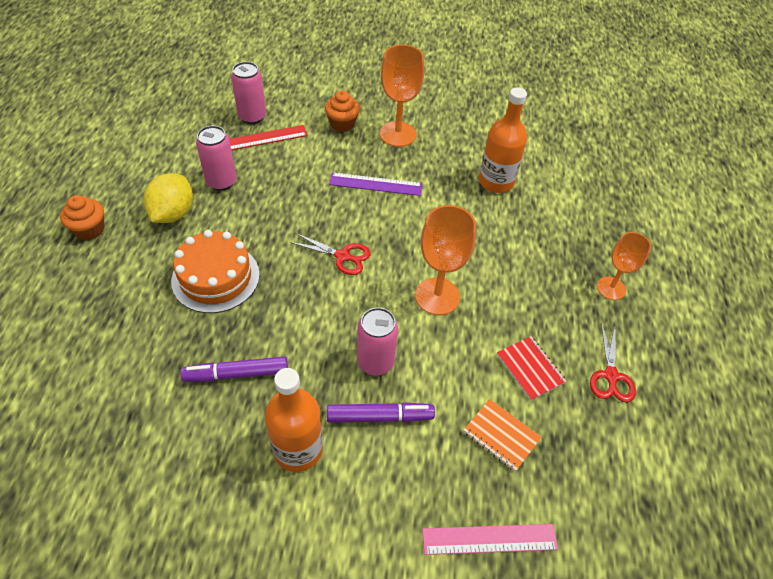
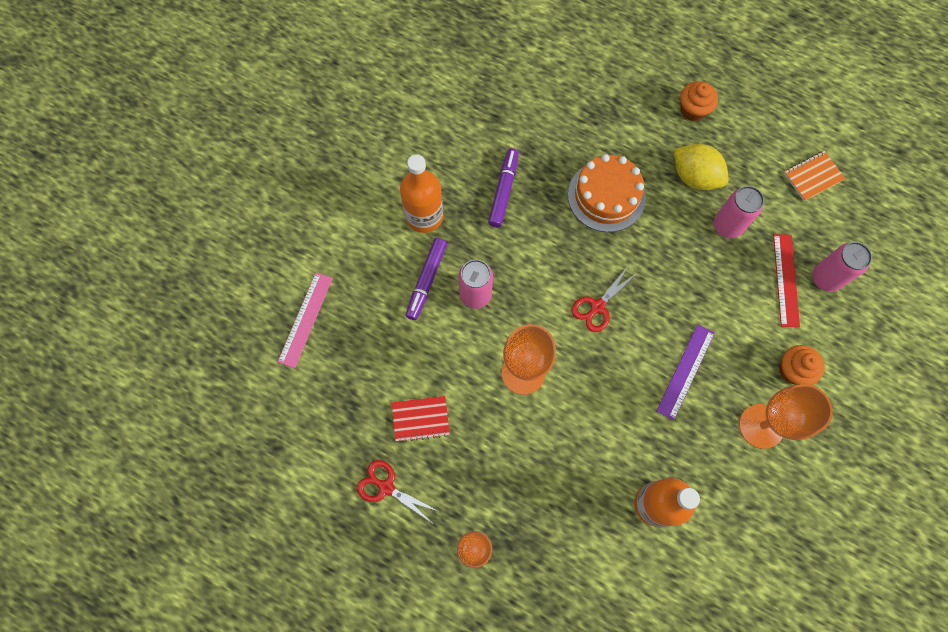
camera: 115 degrees right, 20 degrees up
(501, 435) = (374, 365): orange notebook -> orange notebook (813, 177)

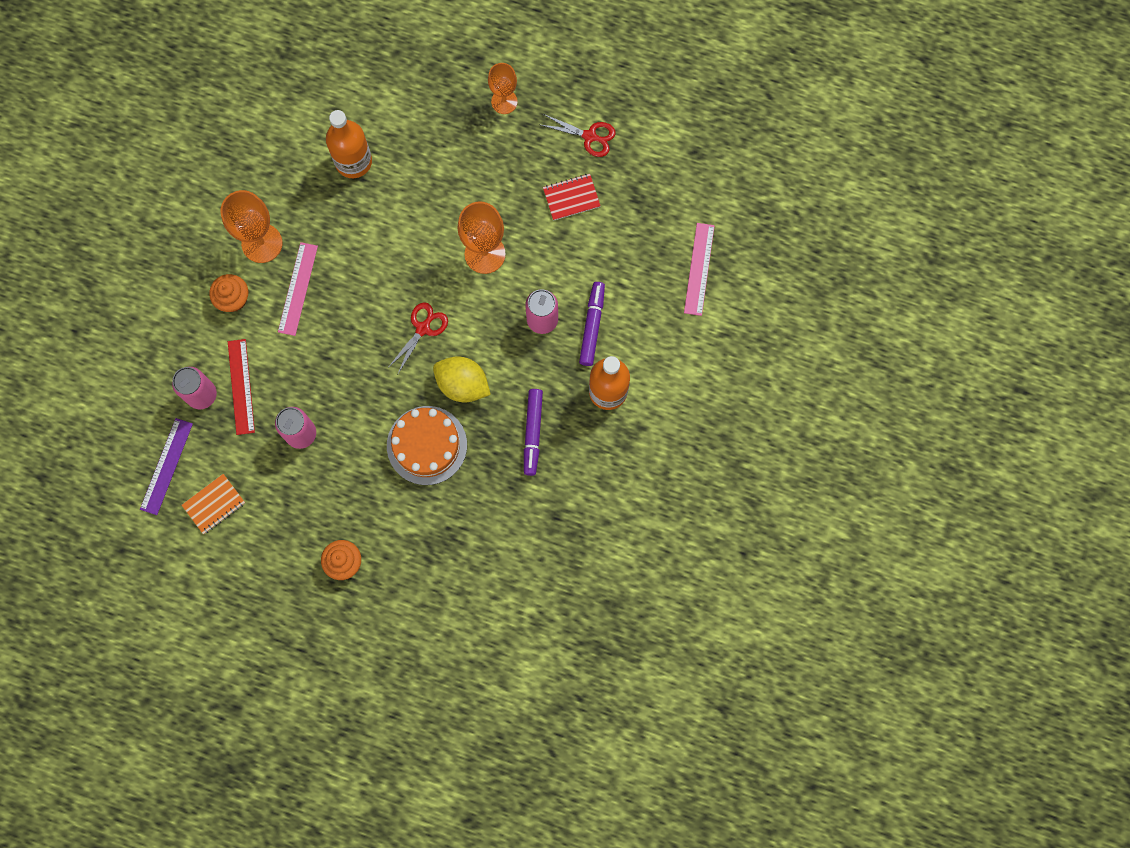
camera: 170 degrees right, 5 degrees up
(685, 371) = (334, 281): purple ruler -> purple ruler (166, 466)
(694, 177) = (337, 482): yellow lemon -> yellow lemon (462, 384)
(724, 369) = (298, 289): none -> pink ruler

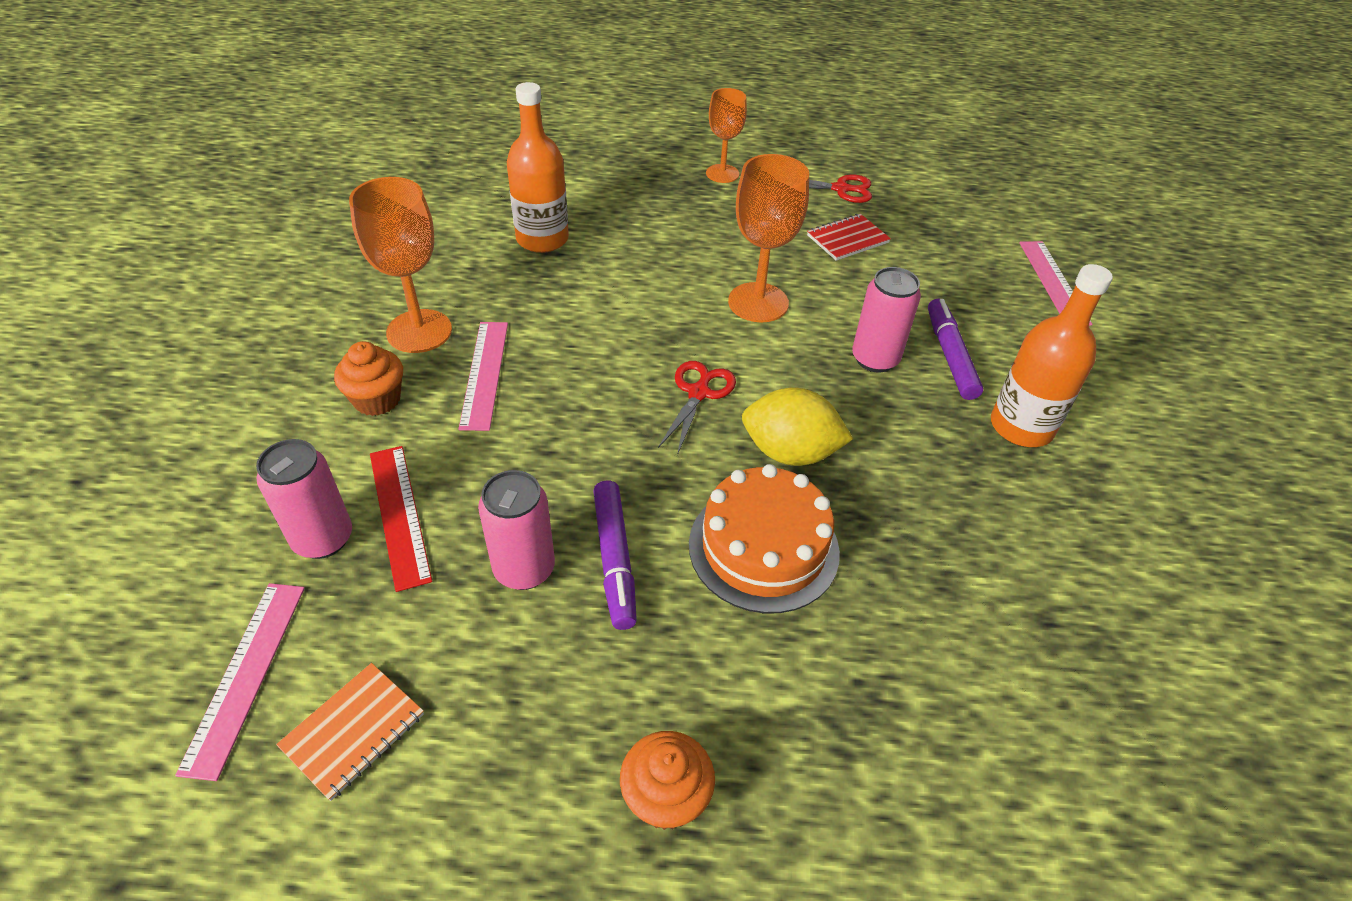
camera: 15 degrees left, 30 degrees down
(166, 466) = (245, 675): purple ruler -> pink ruler
(533, 432) = (936, 498): purple marker -> purple marker (615, 559)

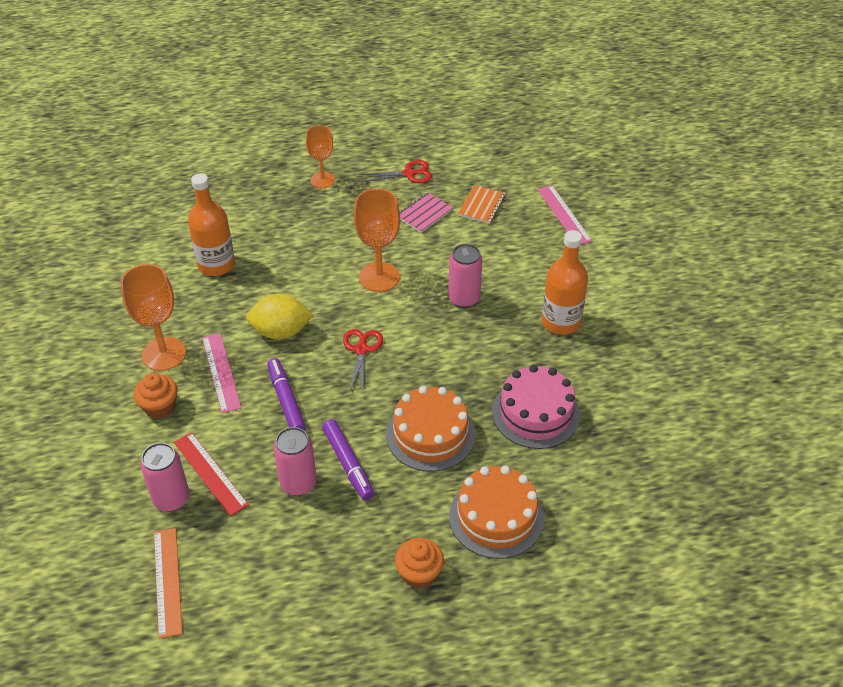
camera: 15 degrees left, 0 degrees up
(245, 675) = (167, 581): pink ruler -> orange ruler
(353, 731) = (242, 591): orange notebook -> orange notebook (481, 206)
(790, 452) = (429, 373): yellow lemon -> yellow lemon (280, 332)
(837, 727) = (496, 517): none -> orange cake
(847, 239) = (424, 214): red notebook -> pink notebook
(950, 356) = (509, 285): purple marker -> purple marker (286, 401)
(950, 559) = (535, 413): none -> pink cake

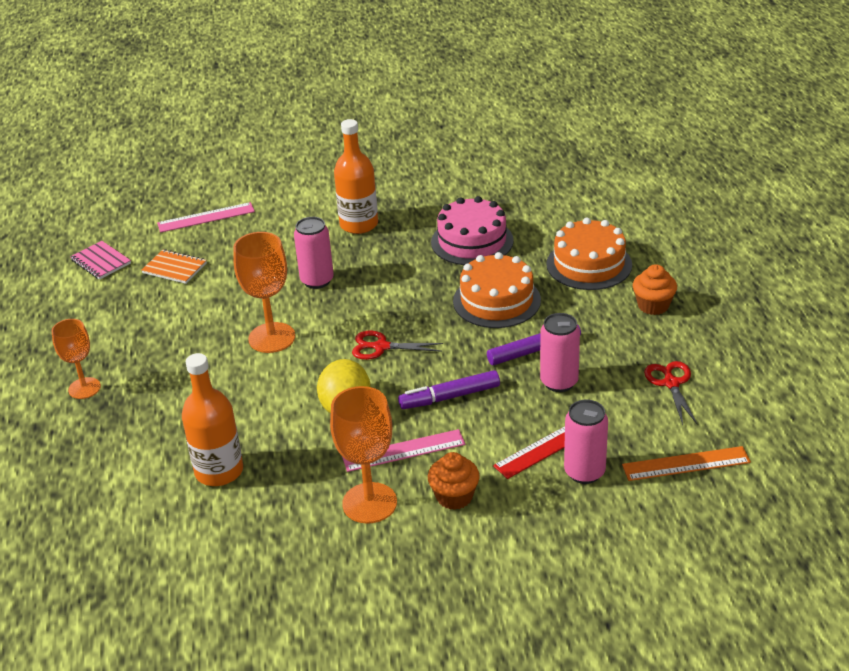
camera: 85 degrees left, 10 degrees down
(409, 174) = (99, 319): red scissors -> red scissors (671, 383)
(424, 214) = (175, 307): pink notebook -> pink notebook (101, 262)

